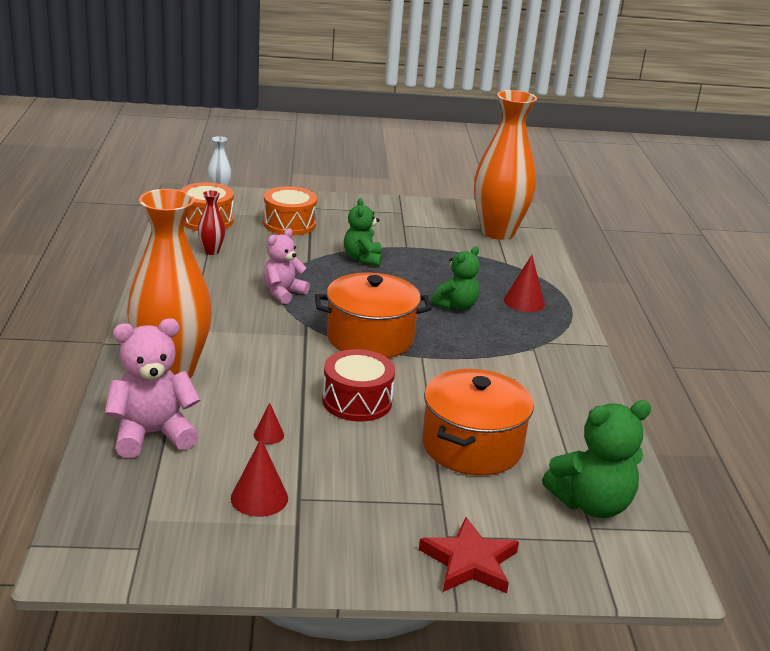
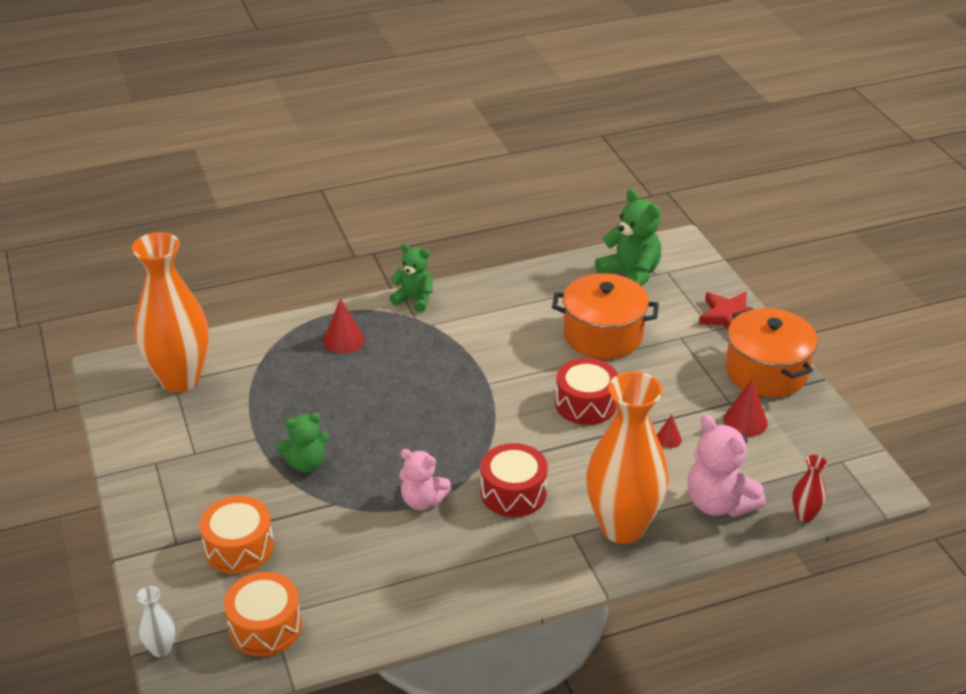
camera: 105 degrees left, 10 degrees up
(211, 251) = (354, 590): red vase -> red vase (804, 515)
(260, 332) = (513, 493): none -> red drum
(370, 338) = (476, 420): orange pot -> orange pot (766, 371)
(456, 306) = (378, 380): green teddy bear -> green teddy bear (414, 299)

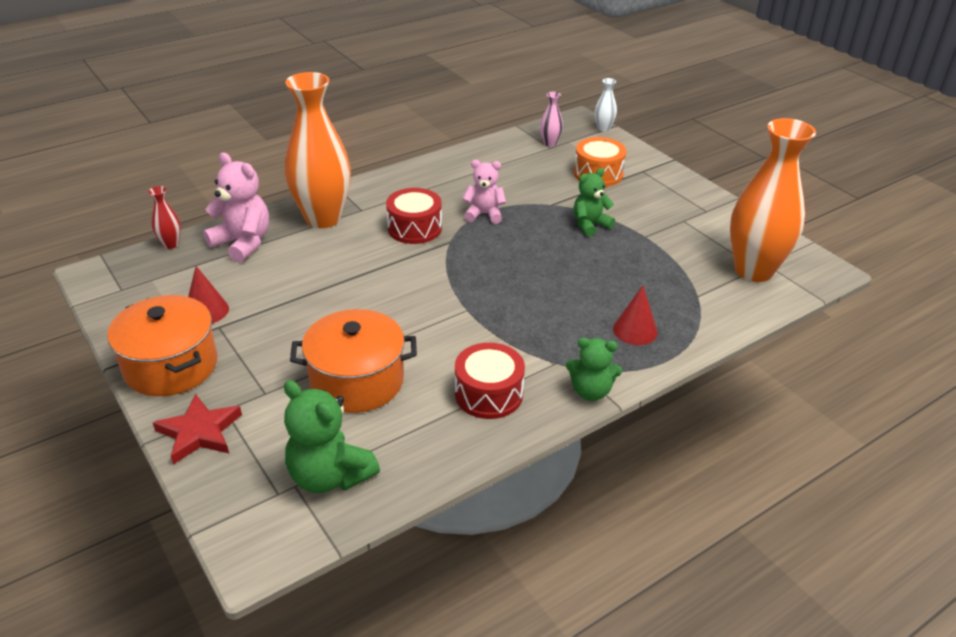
camera: 165 degrees right, 0 degrees up
(265, 627) = (550, 143): orange drum -> pink vase
(586, 404) = (366, 304): red drum -> red drum (488, 394)
(668, 439) = (284, 285): red cone -> none

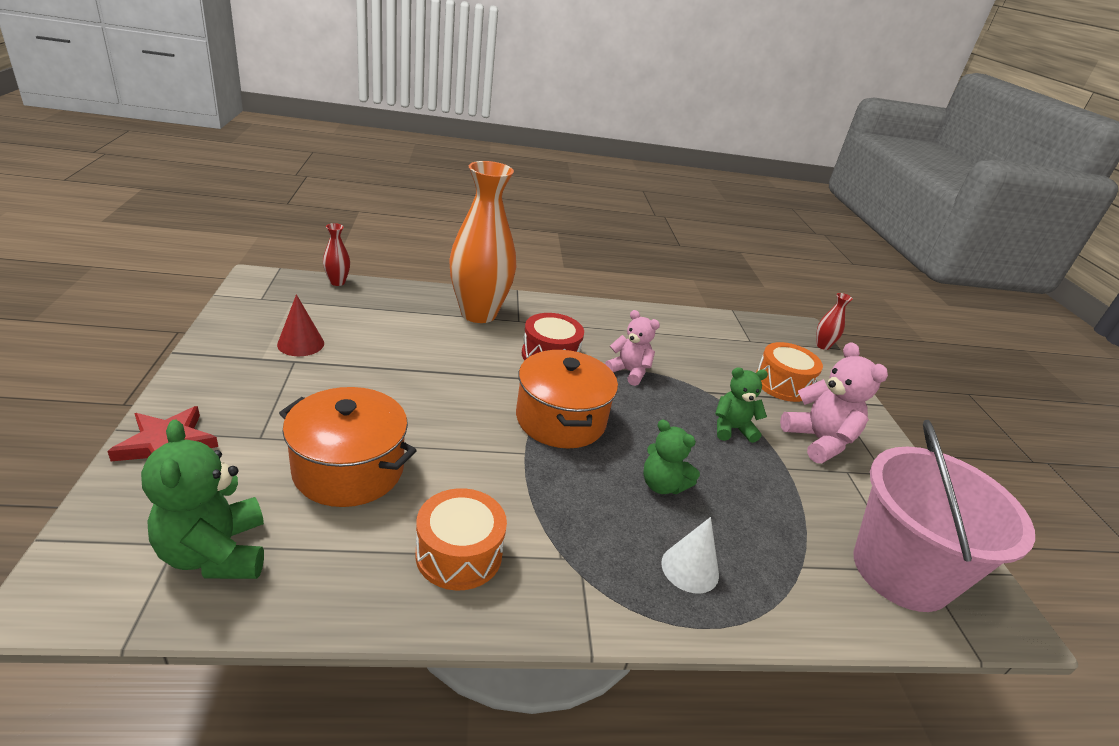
camera: 25 degrees right, 5 degrees down
(171, 366) = (219, 374): orange pot -> orange pot (560, 419)
(243, 243) = (392, 305): pink teddy bear -> pink teddy bear (819, 441)
(488, 394) = (459, 554): red drum -> orange drum
(550, 143) = (753, 337): pink vase -> none
(591, 391) = (574, 615): green teddy bear -> green teddy bear (662, 485)
(603, 128) = (822, 346): white vase -> red vase
(635, 330) = (690, 568): red cone -> white cone
(753, 270) = (900, 571): orange vase -> pink bucket

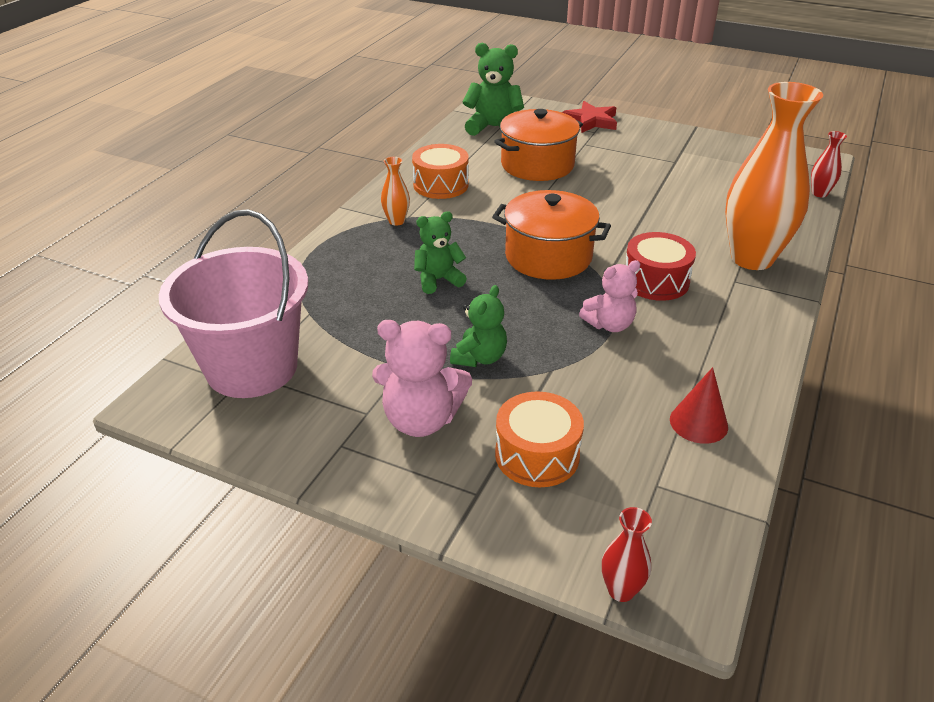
camera: 125 degrees right, 5 degrees up
(300, 344) = (701, 166): red cone -> red cone (698, 423)
(583, 566) = (396, 221): none -> orange vase
(690, 568) = (357, 260): white cone -> none

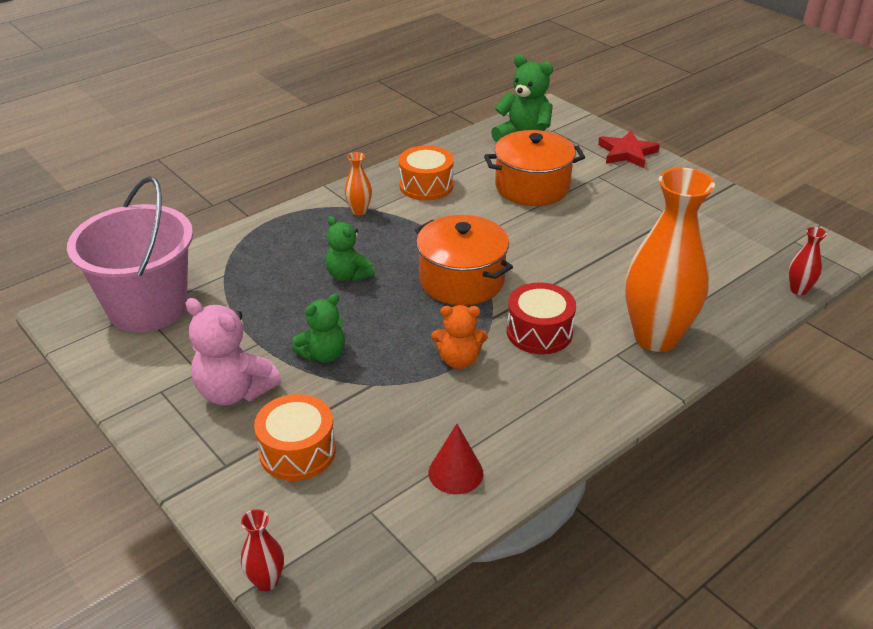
camera: 25 degrees right, 0 degrees up
(438, 280) = (348, 275): green teddy bear -> green teddy bear turned 135 degrees counterclockwise
(609, 324) = (459, 360): pink teddy bear -> orange teddy bear

